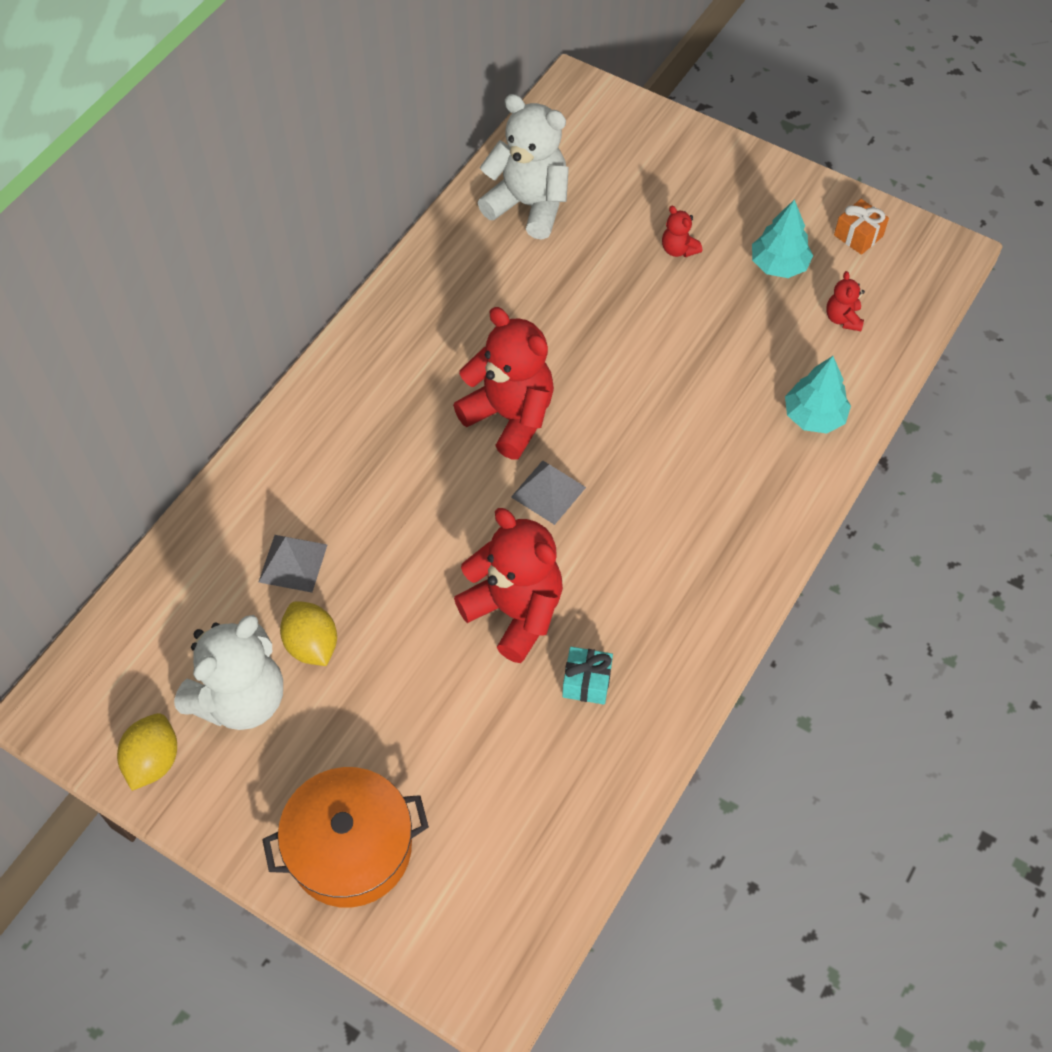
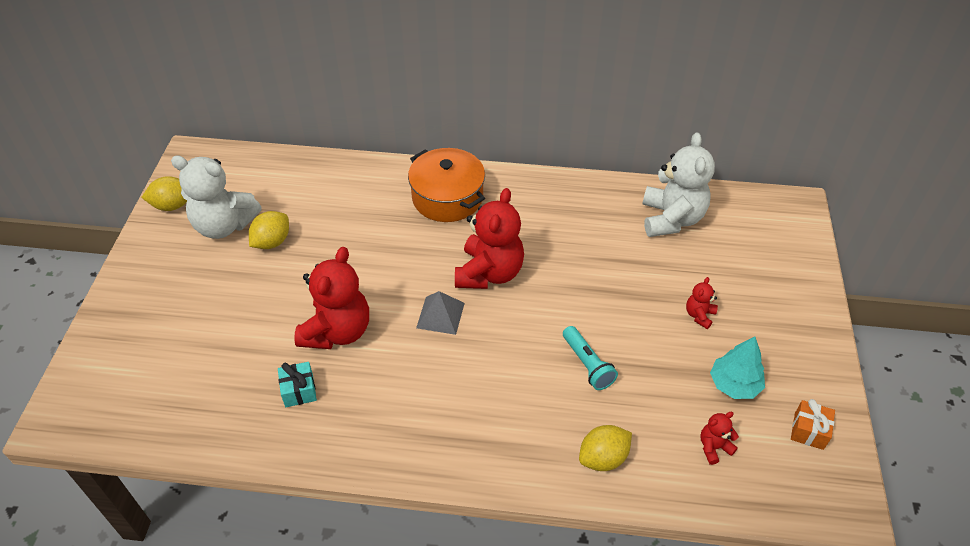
camera: 65 degrees right, 10 degrees down
(293, 563) = (325, 212): grey pyramid -> none
(350, 847) = (140, 312): orange pot -> orange pot (447, 197)
(692, 378) = (587, 364): none -> turquoise flashlight
(814, 416) = (603, 458): turquoise tree -> yellow lemon

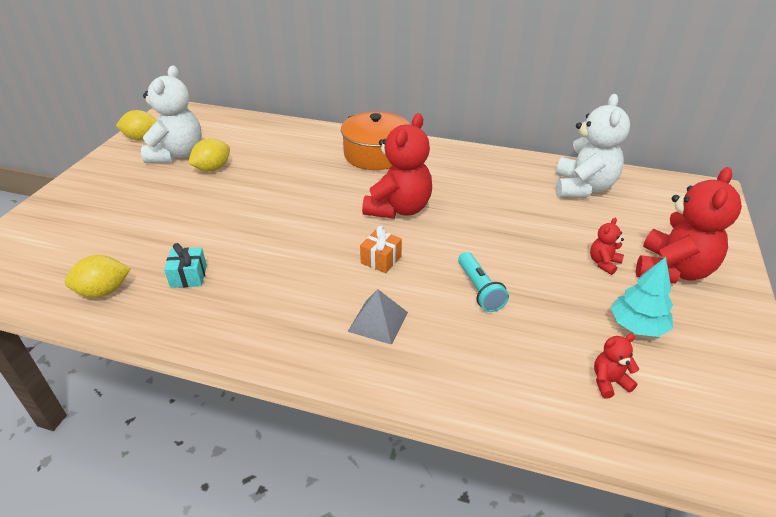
camera: 10 degrees right, 10 degrees down
(224, 225) = (177, 154): white teddy bear -> white teddy bear turned 105 degrees counterclockwise
(337, 331) = (243, 236): red teddy bear -> red teddy bear (672, 270)
(440, 315) = (343, 234): grey pyramid -> grey pyramid (378, 321)
(603, 458) = (480, 374): yellow lemon -> yellow lemon (103, 291)
(808, 431) = (723, 381): orange gift -> orange gift (381, 260)

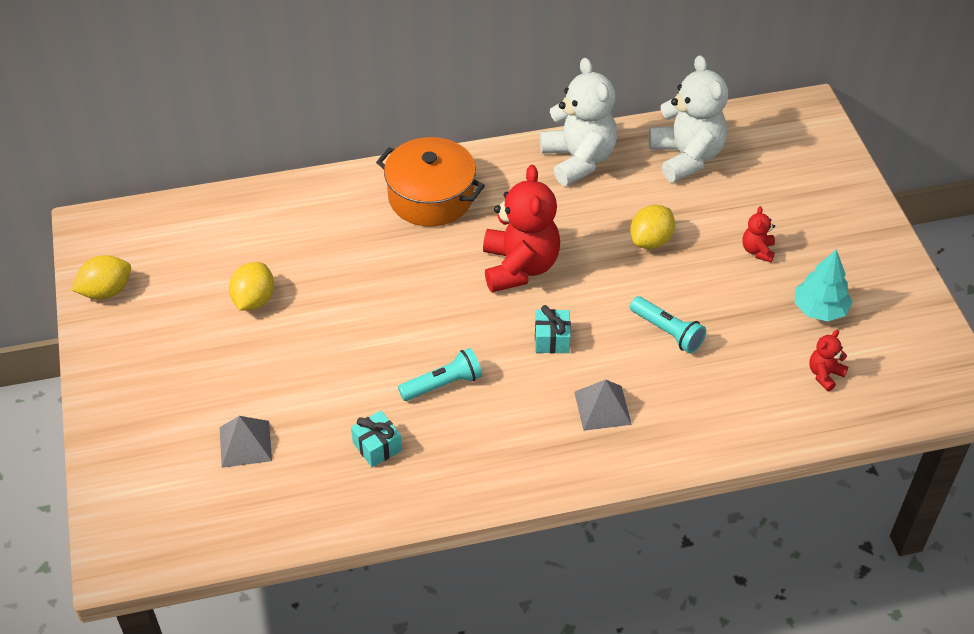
camera: 30 degrees left, 10 degrees up
(103, 291) = (307, 503): yellow lemon -> yellow lemon (651, 241)
(113, 239) = (245, 443): none -> grey pyramid
(177, 154) = (185, 297): white teddy bear -> white teddy bear (578, 160)
(274, 257) = (443, 384): none -> turquoise flashlight
(381, 260) = (552, 339): orange gift -> turquoise gift
(672, 270) = (819, 233): red teddy bear -> none

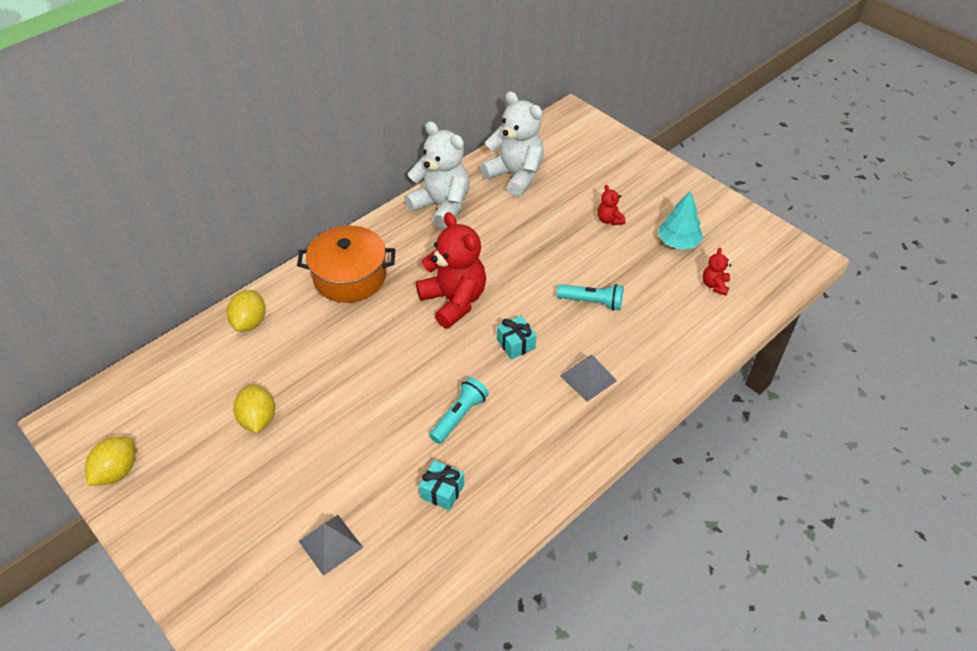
camera: 30 degrees left, 0 degrees up
(651, 241) = (533, 243): yellow lemon -> yellow lemon (250, 322)

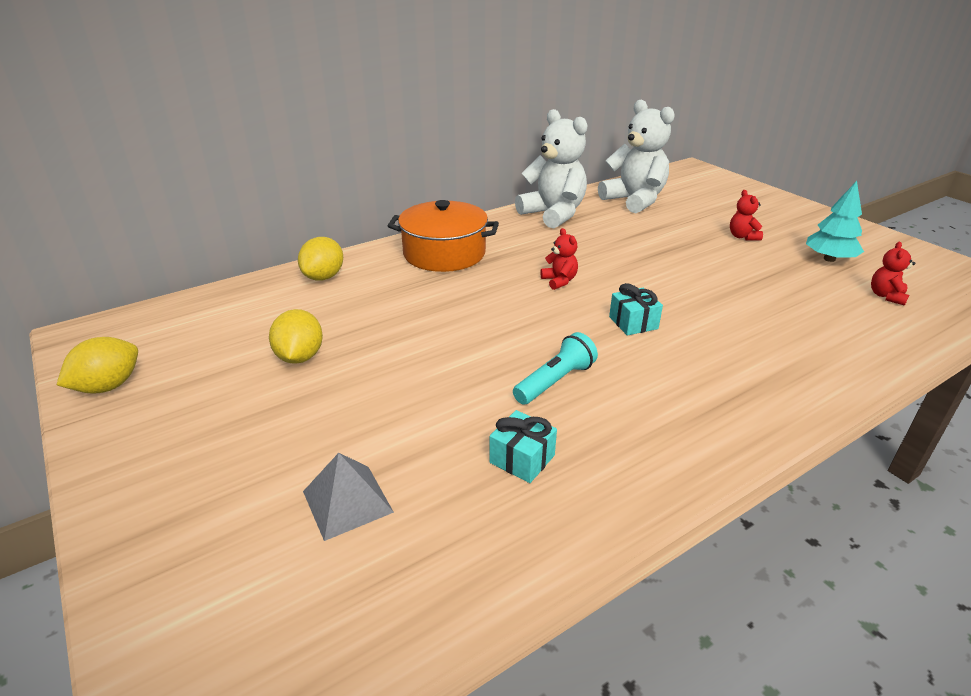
camera: 10 degrees right, 15 degrees down
(454, 301) = (559, 281): red teddy bear -> red teddy bear, size x0.45
(588, 378) = (730, 363): grey pyramid -> none
(592, 302) = (728, 296): turquoise flashlight -> none

